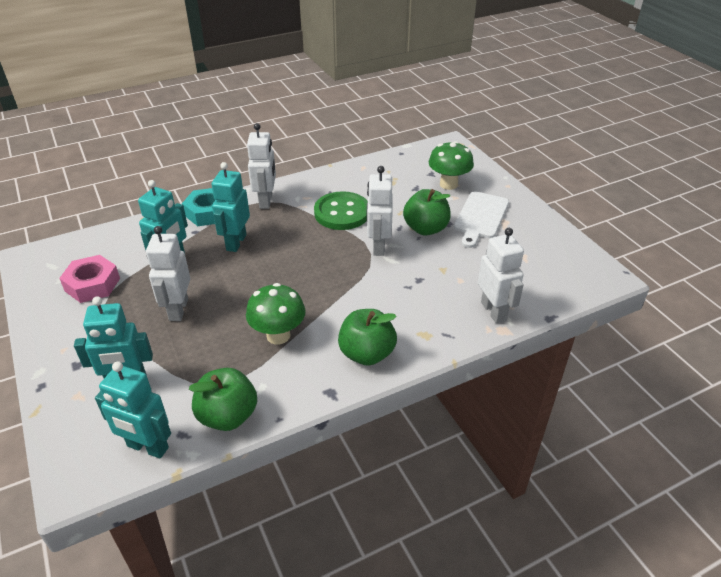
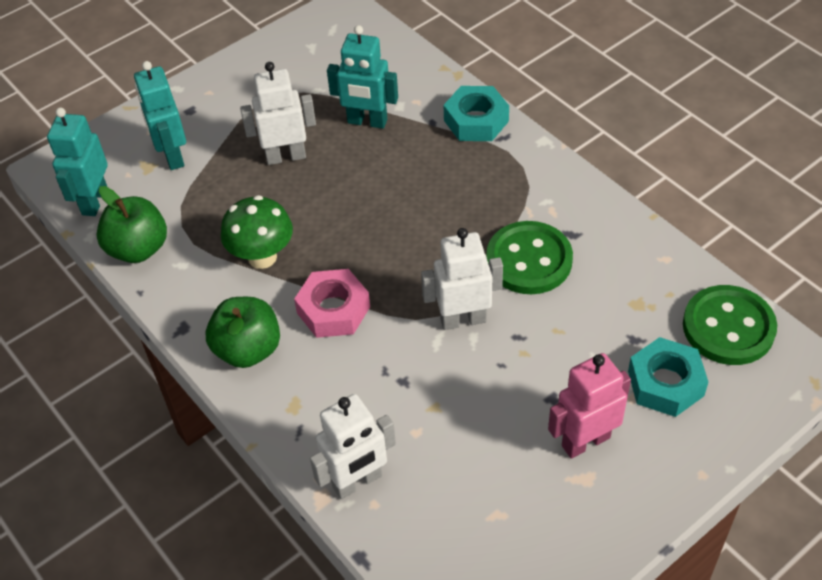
camera: 80 degrees right, 10 degrees up
(92, 284) = (309, 73): pink nut -> pink nut (333, 310)
(236, 242) = (422, 167): turquoise robot -> none
(266, 201) = (525, 170): white robot -> none
(418, 158) = (728, 327): none -> green button
(425, 229) = (526, 370): green apple -> none
(448, 184) = (665, 383): green mushroom -> turquoise nut
(480, 217) = (585, 441): white cutting board -> pink robot

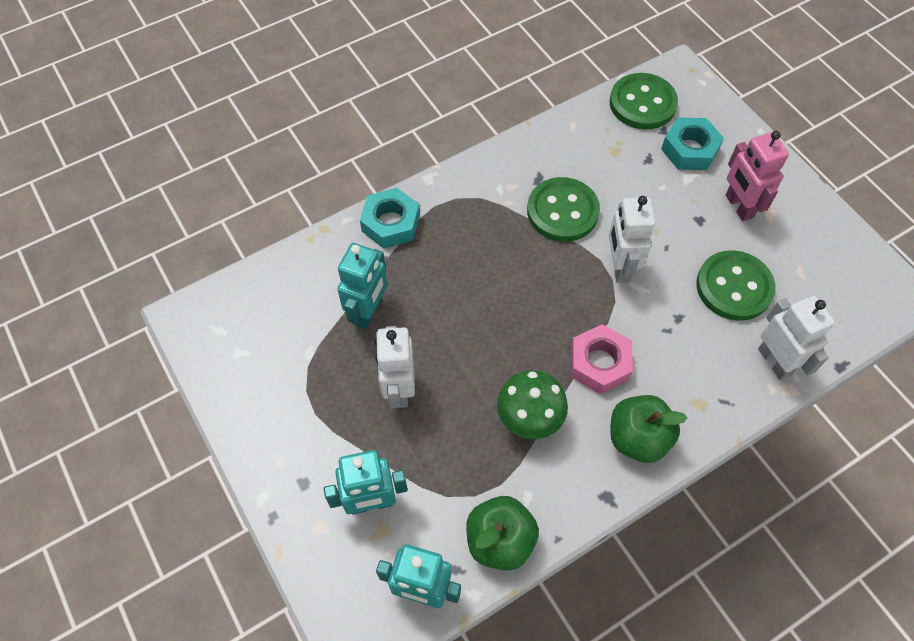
camera: 85 degrees left, 10 degrees up
(457, 437) = (734, 287): none -> green button

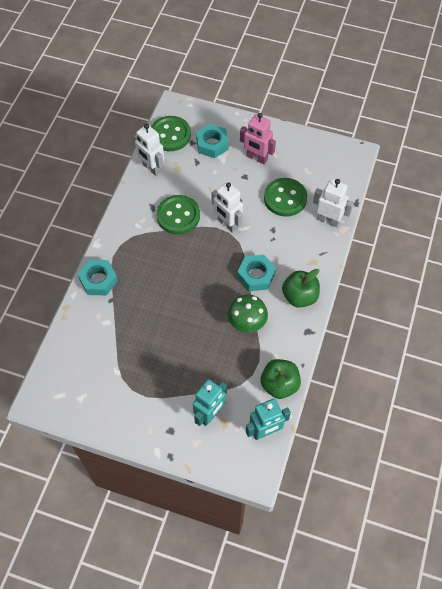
camera: 40 degrees left, 0 degrees up
(368, 312) = (128, 331): turquoise robot -> none
(399, 389) = (176, 355): white robot -> white robot (151, 168)
(599, 363) = (256, 276): pink nut -> turquoise nut

